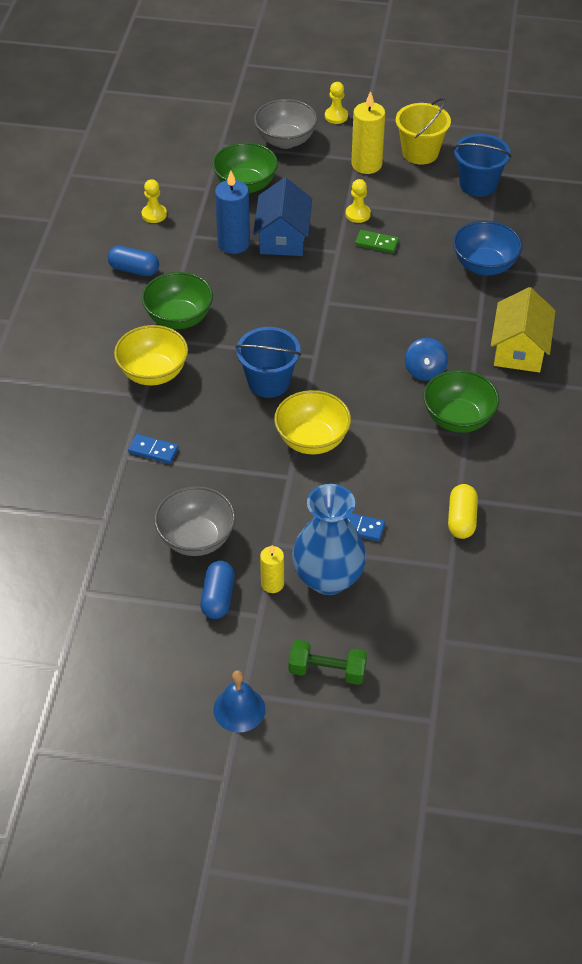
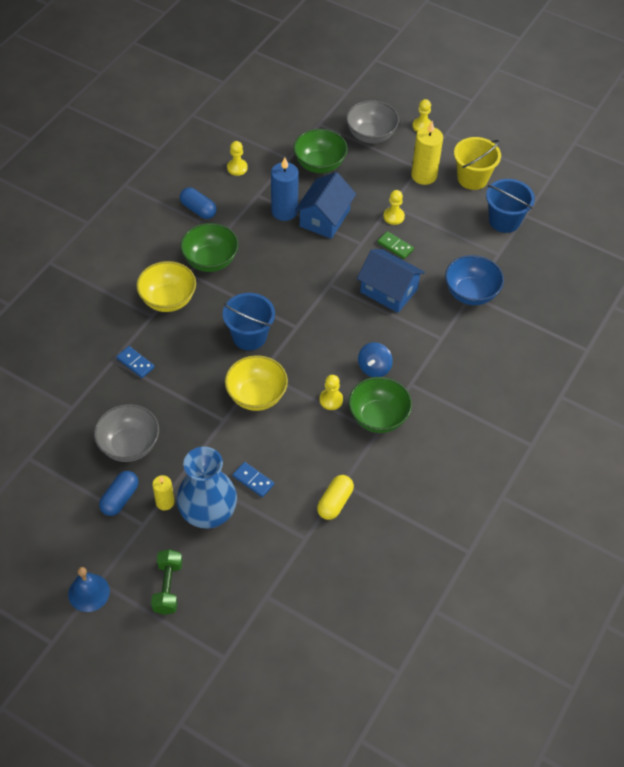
camera: 20 degrees right, 5 degrees up
(327, 671) = (168, 587): green dumbbell -> green dumbbell turned 60 degrees clockwise
(395, 289) = (389, 290): none -> blue house
(397, 418) = (331, 400): none -> yellow pawn
(519, 349) = (459, 375): yellow house -> none

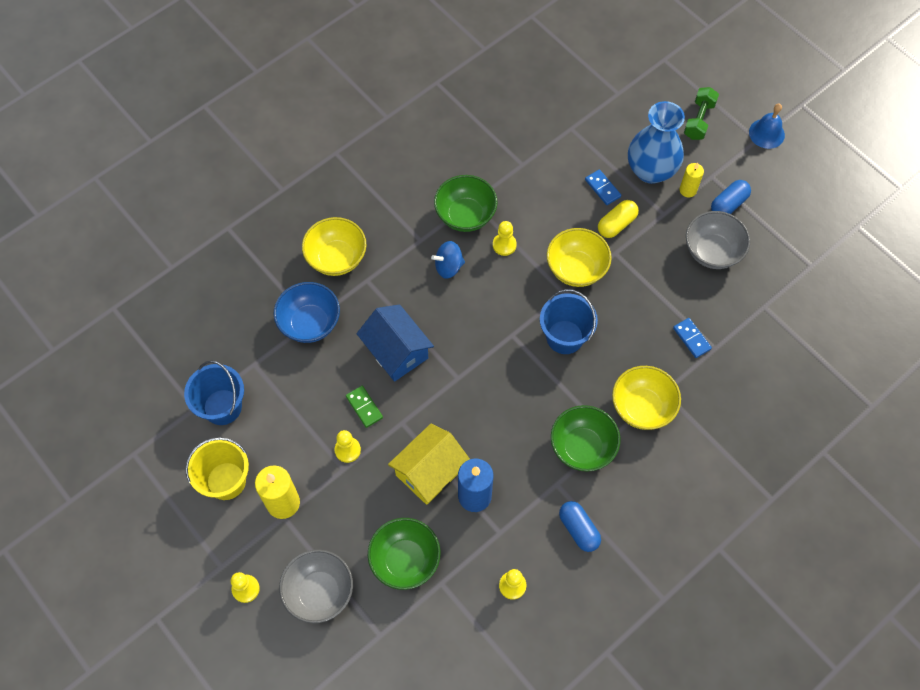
camera: 160 degrees left, 10 degrees up
(324, 218) = (430, 471): blue house -> yellow house
(335, 502) = (535, 150): yellow capsule -> yellow capsule (616, 224)
(374, 368) = (448, 267): blue spinning top -> blue spinning top turned 150 degrees counterclockwise
(477, 349) = (336, 258): none -> yellow bowl

